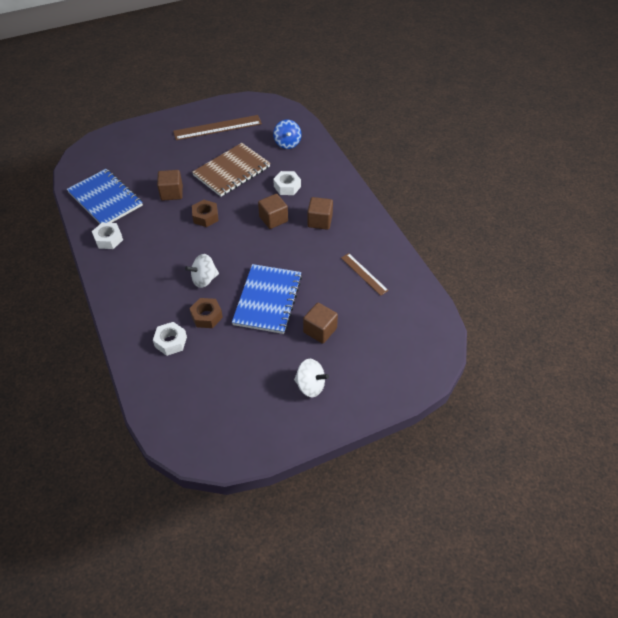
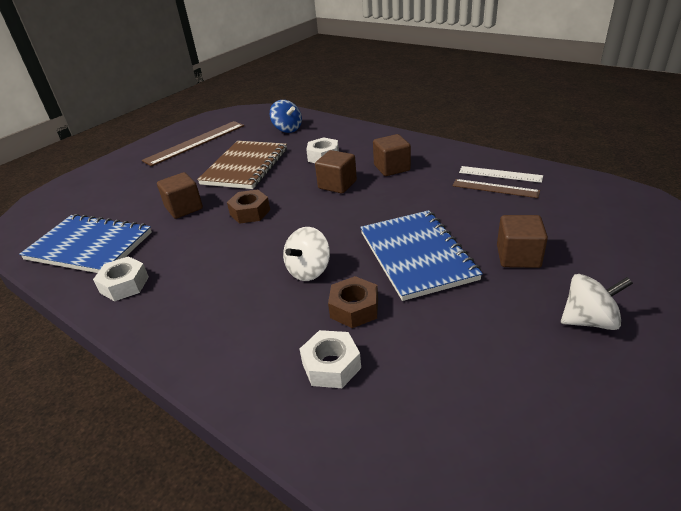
camera: 25 degrees left, 15 degrees down
(380, 263) = (500, 174): none -> white ruler

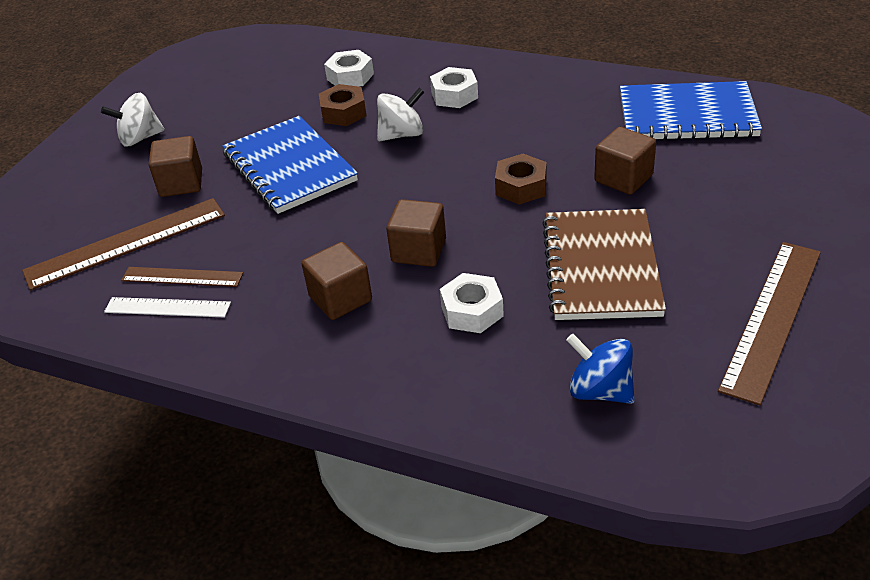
camera: 165 degrees right, 5 degrees up
(124, 285) = (589, 91): white nut -> white nut (454, 95)
(309, 270) = (402, 134): white spinning top -> white spinning top turned 45 degrees clockwise
(549, 214) = (126, 243): none -> brown ruler

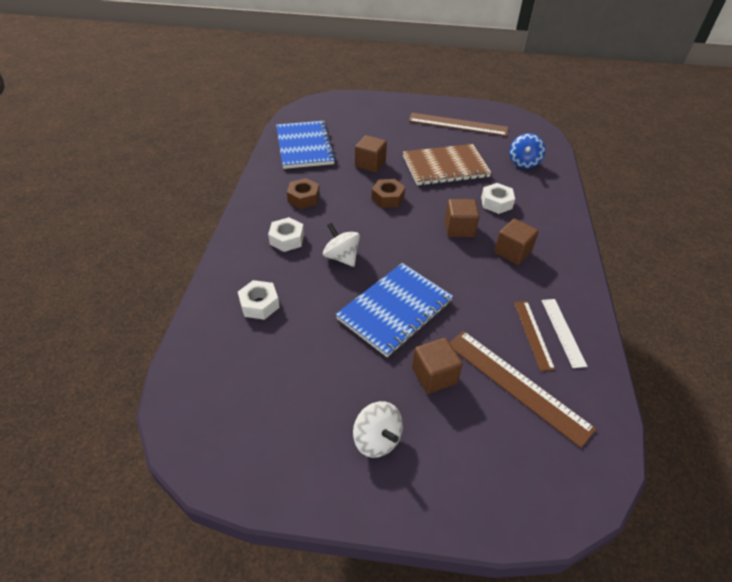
camera: 110 degrees left, 5 degrees up
(343, 112) = (316, 296): brown nut -> brown nut (303, 198)

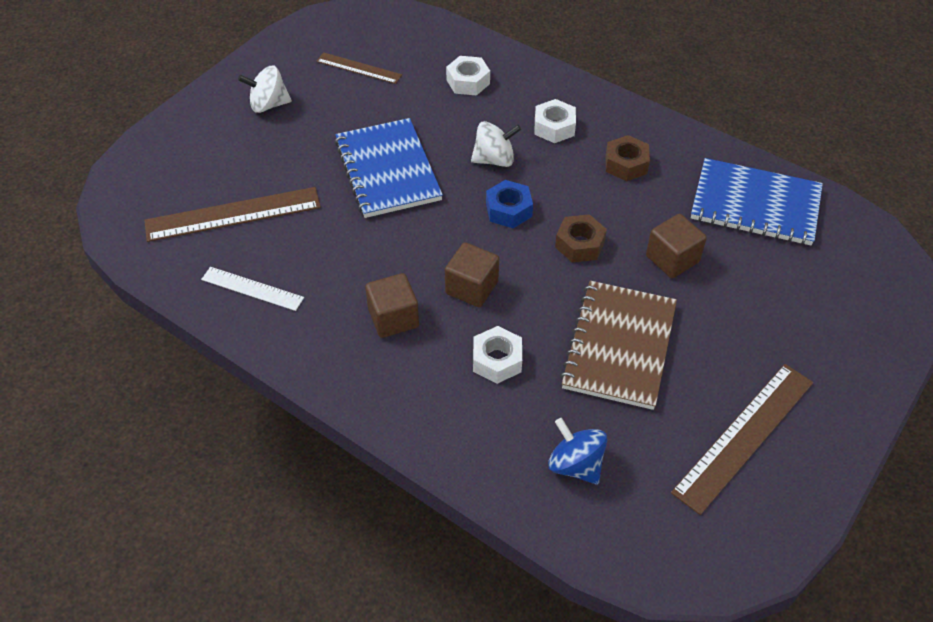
camera: 120 degrees right, 5 degrees up
(384, 234) = (508, 210): none -> blue nut
(434, 375) = (292, 163): brown cube -> none
(533, 334) = (271, 261): brown ruler -> brown ruler (359, 68)

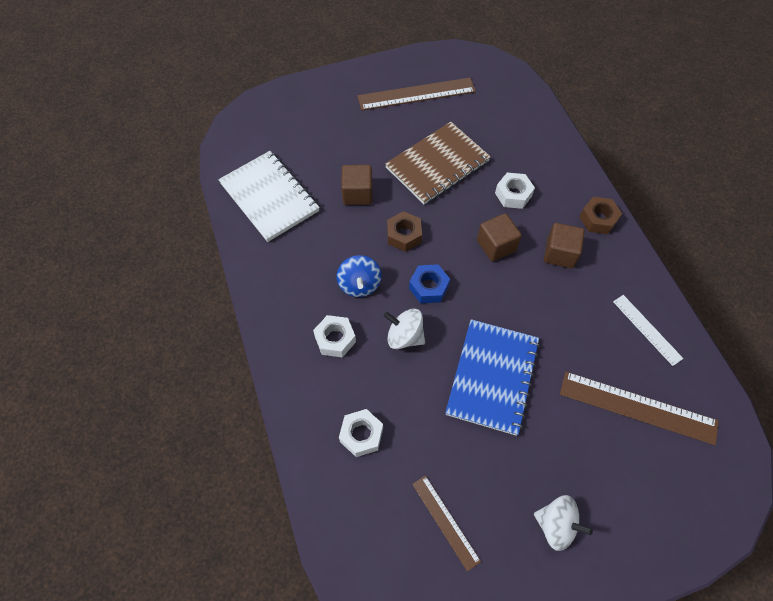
camera: 145 degrees left, 10 degrees up
(575, 465) = (511, 125): blue spinning top -> blue spinning top (359, 284)
(626, 164) = (316, 275): brown nut -> brown nut (598, 219)
(755, 204) = (269, 197): blue notebook -> white notebook

